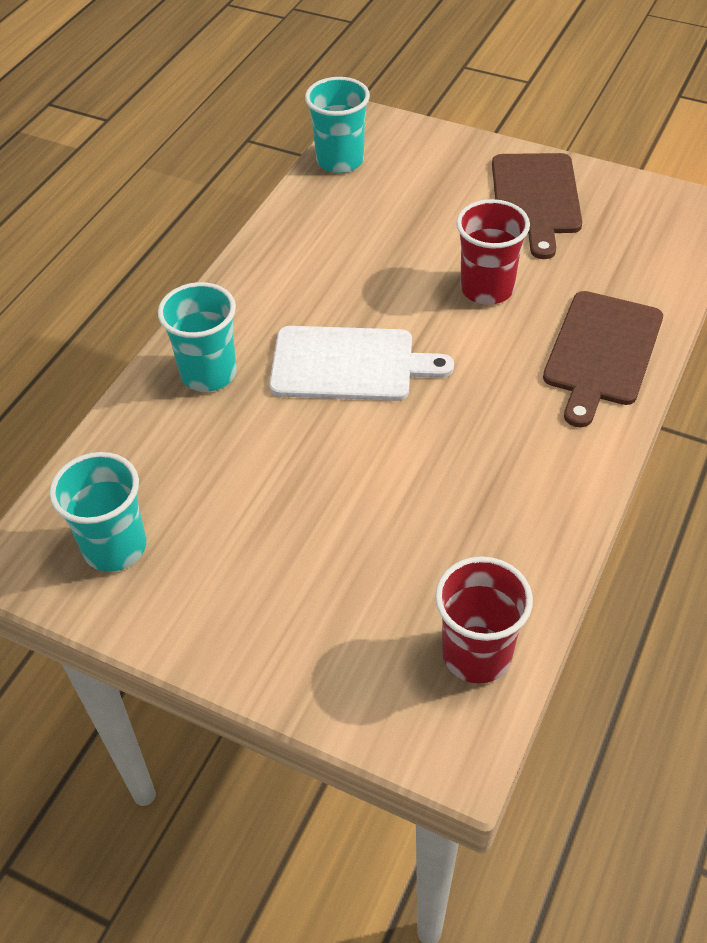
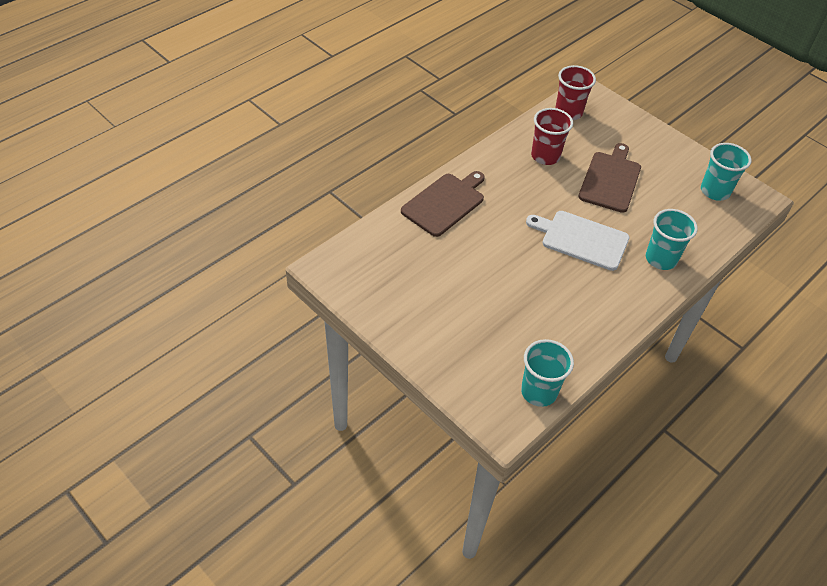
camera: 165 degrees left, 0 degrees up
(487, 289) = (485, 257): red cup -> red cup (545, 156)
(536, 198) = (419, 310): brown cutting board -> brown cutting board (610, 180)

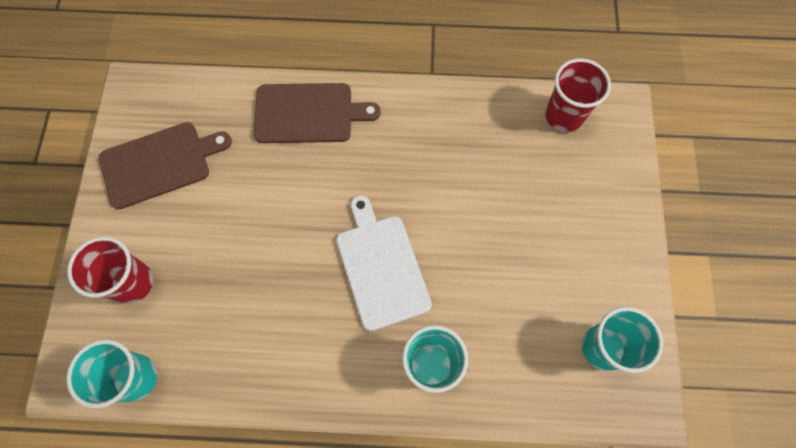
camera: 50 degrees right, 20 degrees up
(545, 156) = (470, 145): red cup -> red cup (132, 282)
(610, 180) = (502, 230): brown cutting board -> brown cutting board (160, 163)

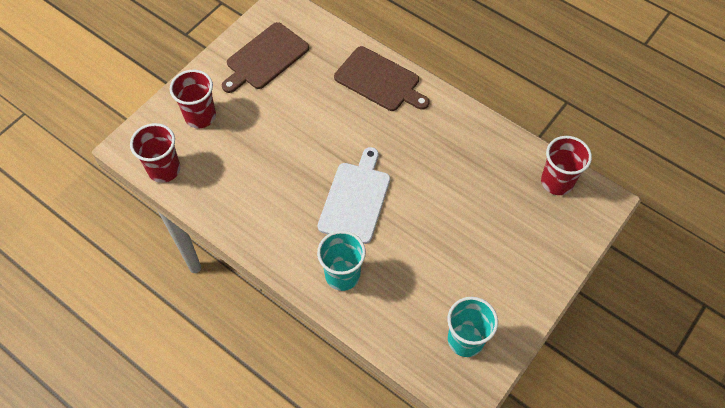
camera: 35 degrees right, 10 degrees down
(135, 378) = (164, 169): turquoise cup -> red cup
(160, 163) = (265, 58): brown cutting board -> brown cutting board turned 120 degrees clockwise

